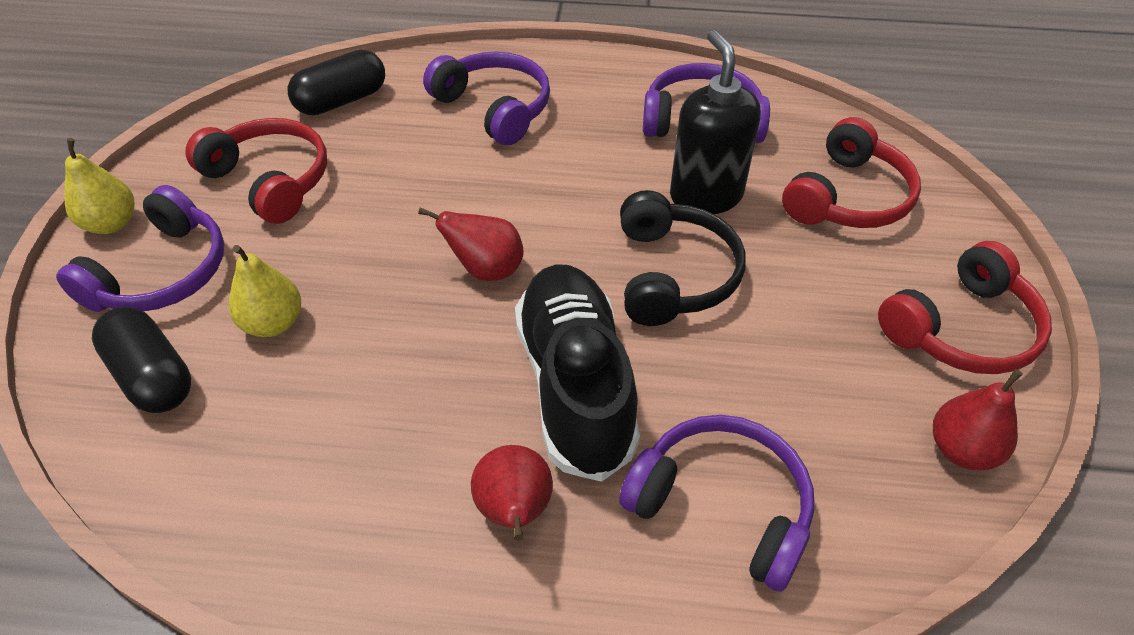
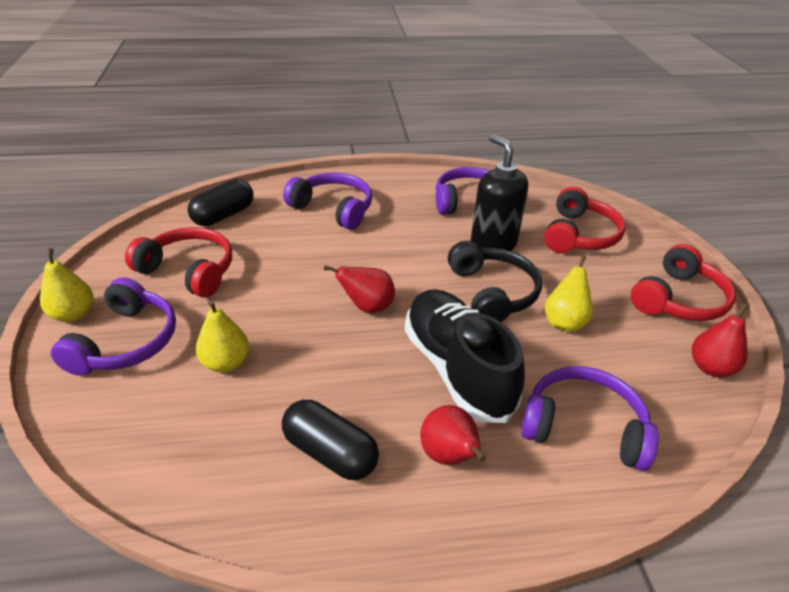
camera: 15 degrees left, 10 degrees down
(152, 376) = (143, 413): black capsule -> black capsule (330, 453)
(763, 338) = (564, 322): none -> yellow pear

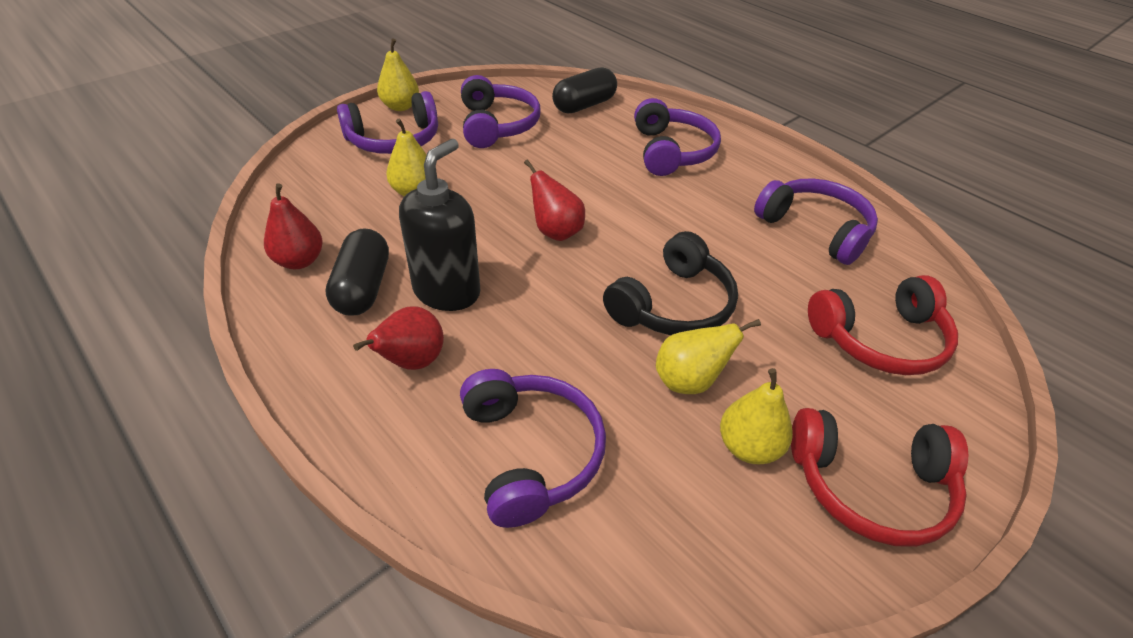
camera: 55 degrees right, 5 degrees up
(189, 271) = (497, 125): red headphones -> purple headphones
(223, 215) = (584, 105): black capsule -> black capsule turned 45 degrees counterclockwise
(457, 368) = (529, 323): black shoe -> none
(493, 244) = (758, 274): black soap dispenser -> black soap dispenser (447, 291)
(630, 327) = (748, 447): none -> yellow pear
(710, 368) = (758, 562): red pear -> red pear (299, 261)

